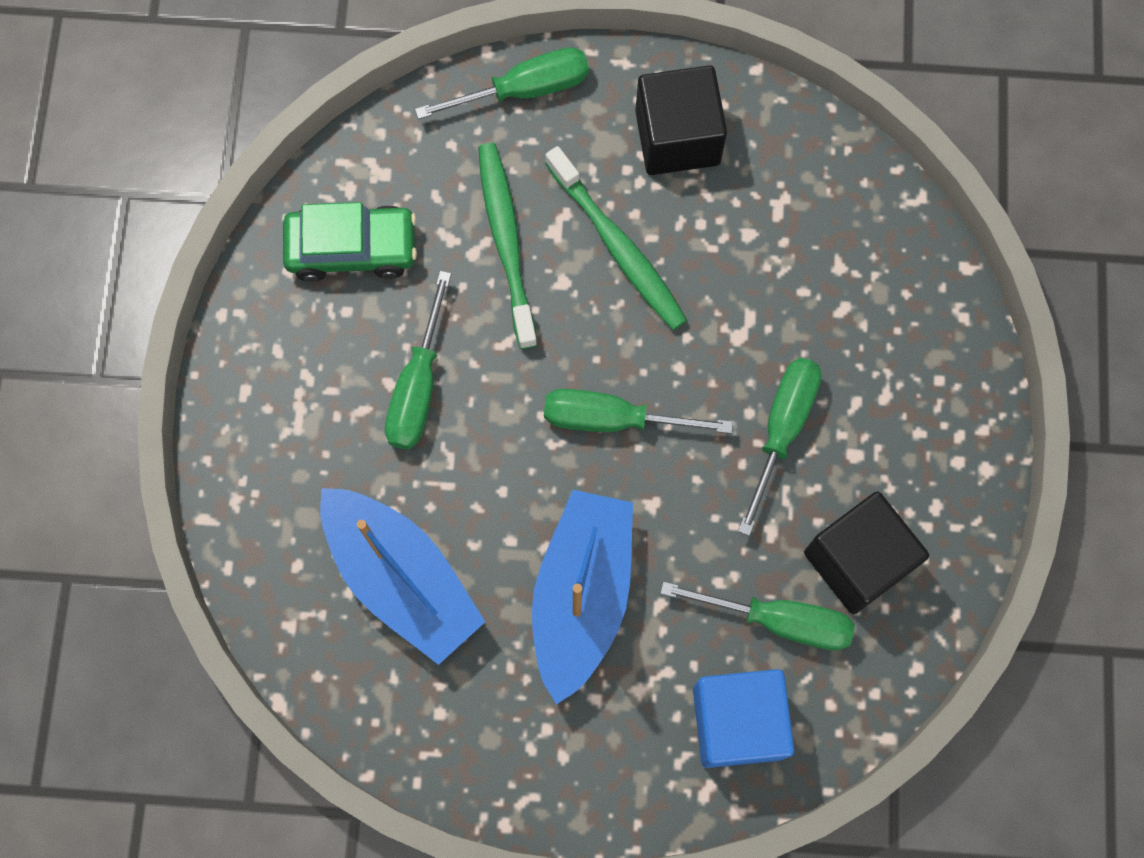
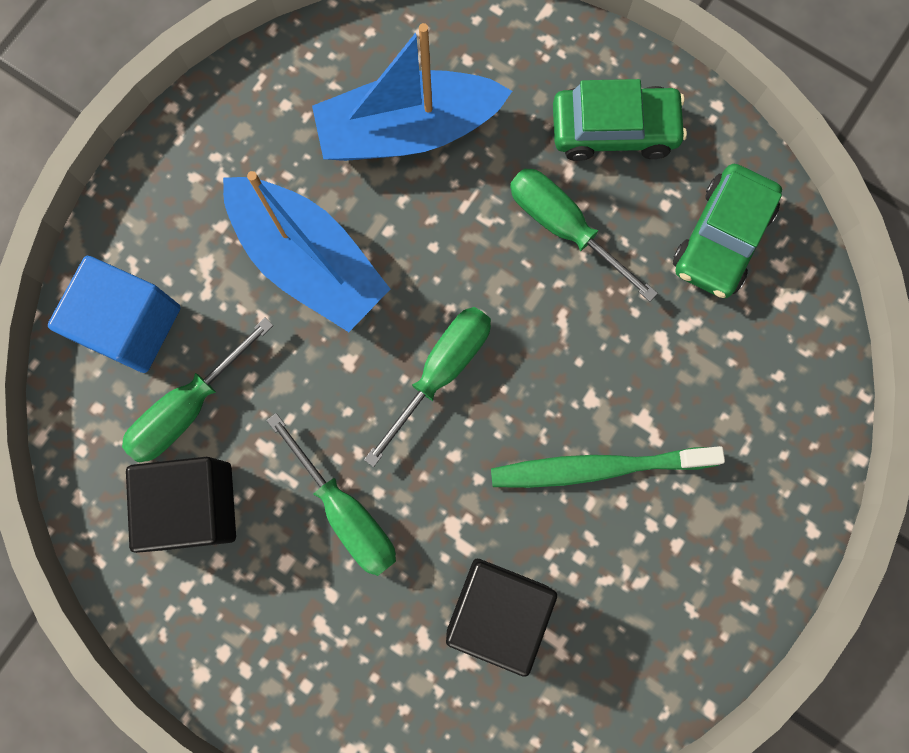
camera: 120 degrees right, 5 degrees up
(297, 392) = (614, 130): none -> green car
(506, 241) = (657, 372): green toothbrush -> none
(525, 89) = (801, 473): green screwdriver -> none
(677, 137) = (677, 587): black cube -> black cube (497, 610)

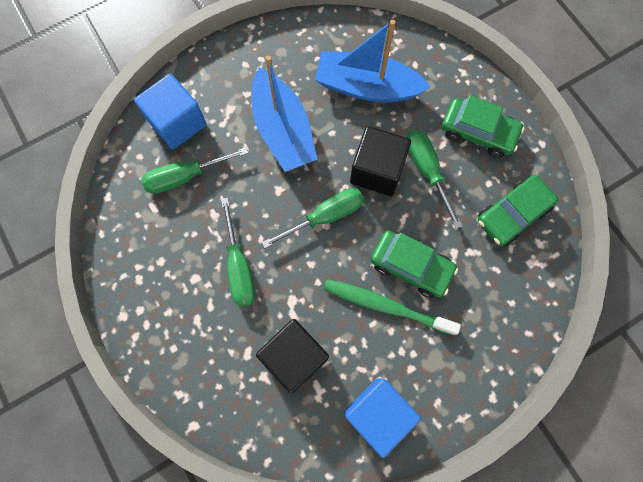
camera: 25 degrees right, 5 degrees down
(195, 506) = (163, 227): black cube -> black cube (377, 171)
(607, 389) = (411, 266): none -> green car
(658, 634) = (377, 413): none -> blue cube

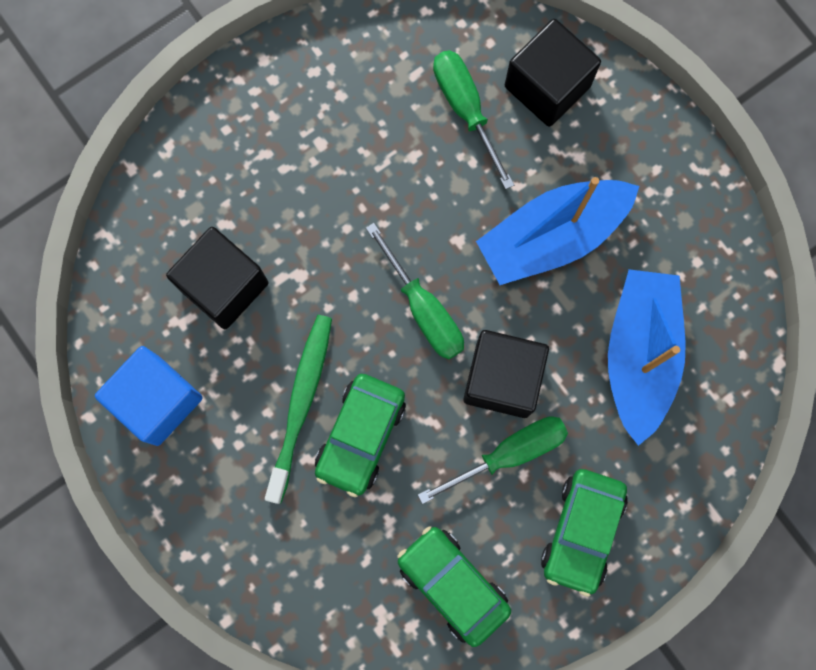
camera: 85 degrees right, 5 degrees up
(177, 123) = (547, 86): blue cube -> black cube
(239, 267) = (340, 200): green screwdriver -> none

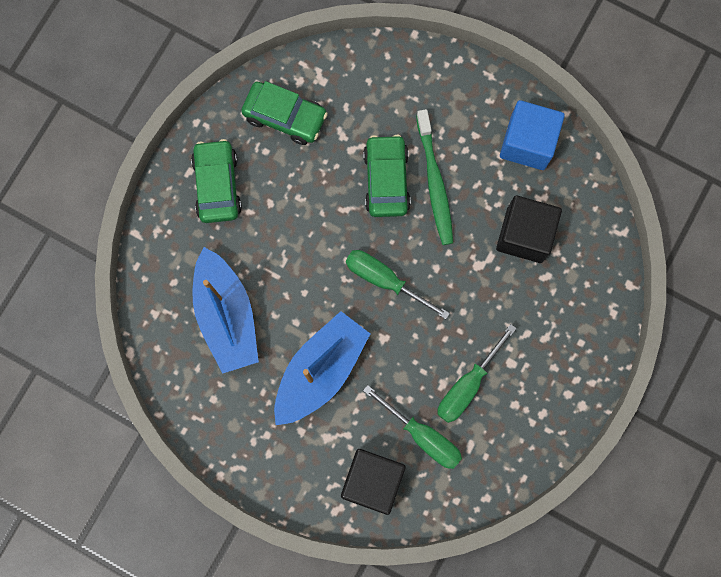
camera: 155 degrees right, 0 degrees up
(502, 379) = (311, 258): black cube -> none
(510, 453) = (285, 213): green screwdriver -> green screwdriver (467, 386)

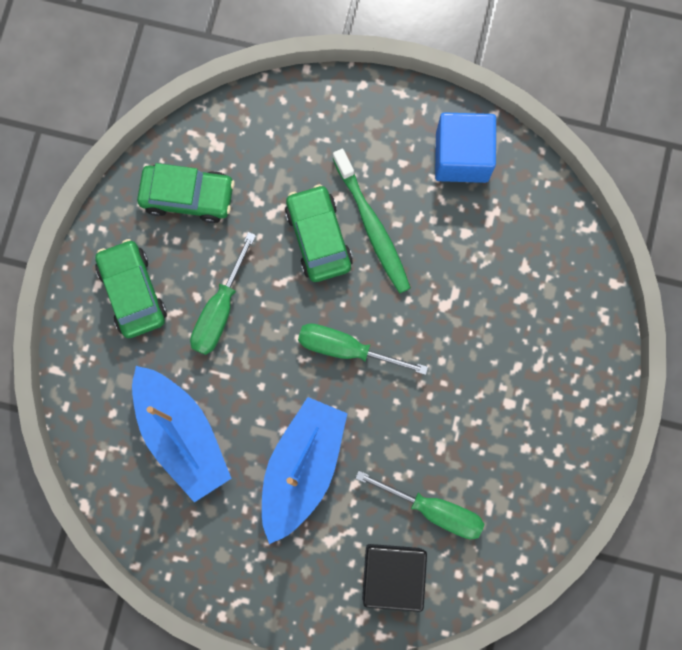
camera: 15 degrees left, 0 degrees up
(467, 386) = (468, 441): green screwdriver -> green screwdriver (219, 311)
(524, 235) = (485, 258): black cube -> none

